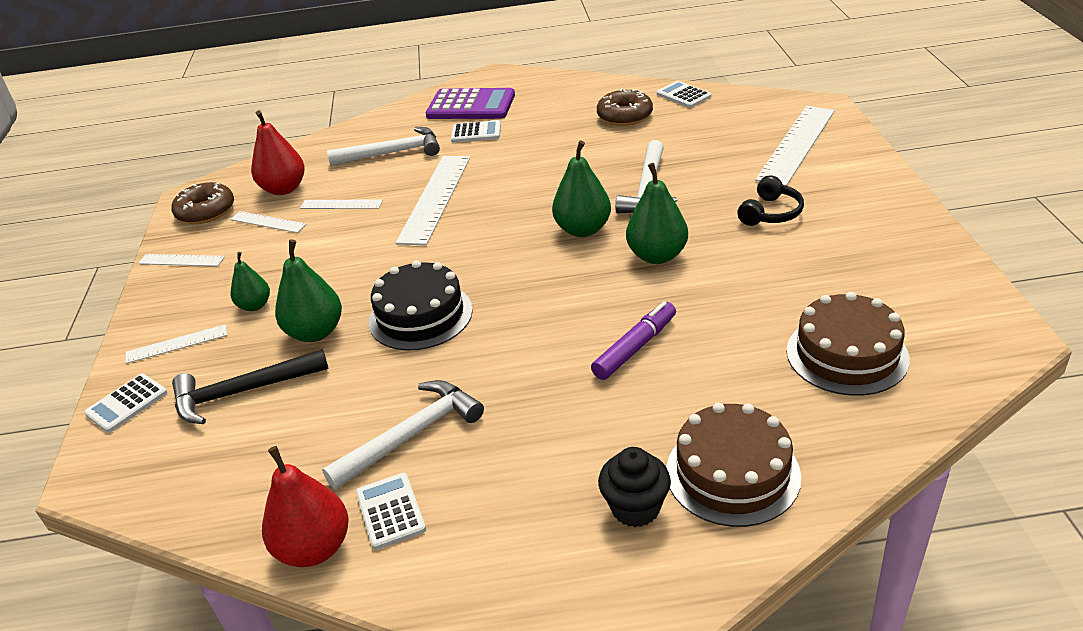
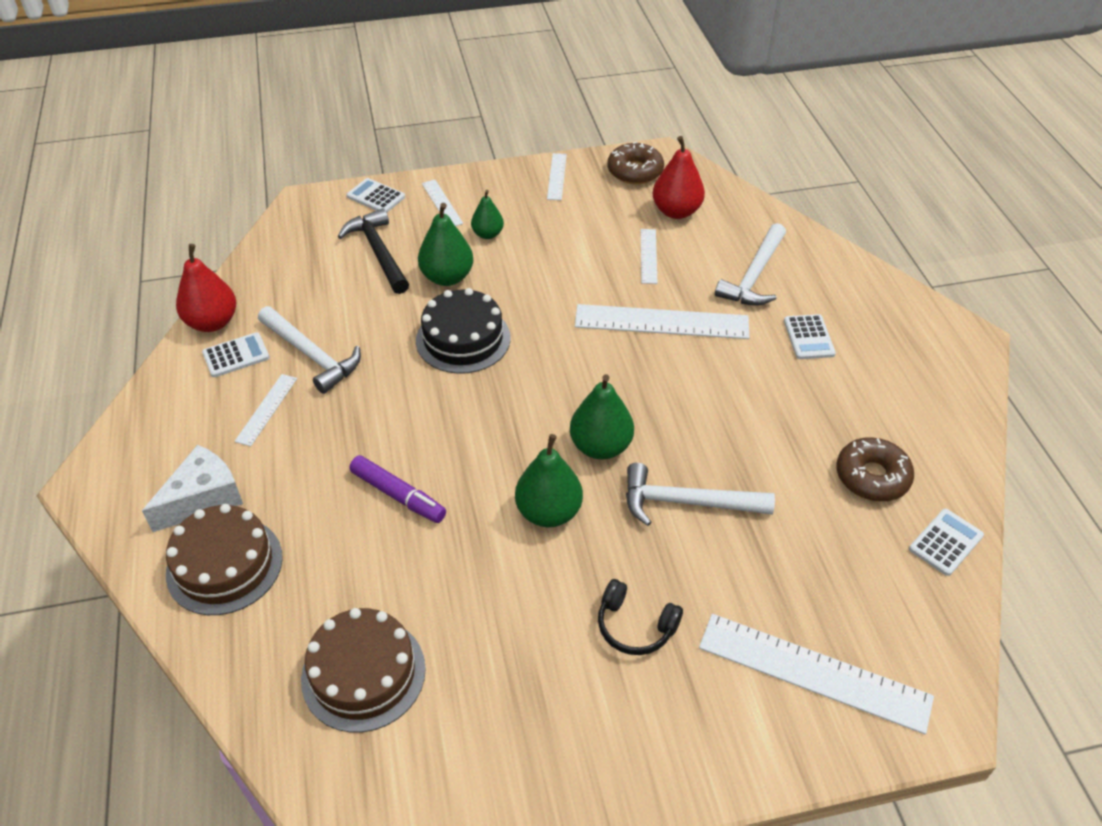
camera: 80 degrees right, 10 degrees up
(268, 222) = (617, 214): white ruler -> white ruler (266, 409)
(392, 153) = (754, 276): white hammer -> white hammer turned 45 degrees clockwise
(471, 105) = (876, 325): purple calculator -> none
(635, 508) = (203, 498): black cupcake -> white cheese

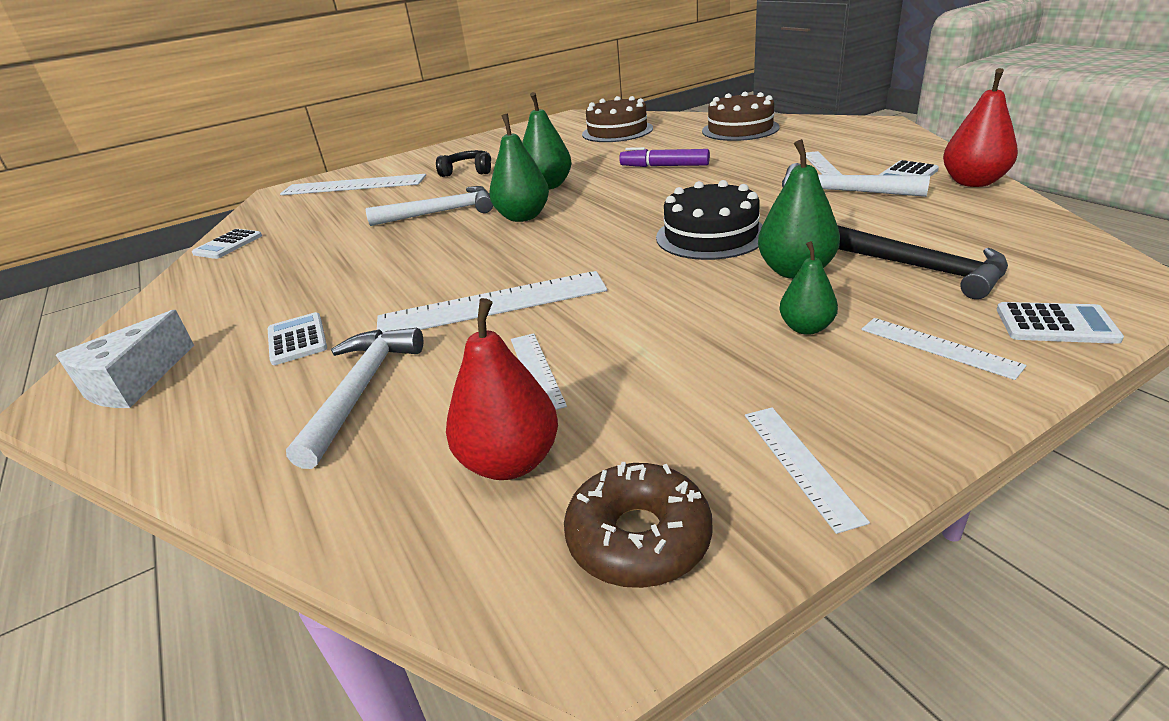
camera: 165 degrees right, 15 degrees down
(203, 498) = (795, 136): white cheese -> white cheese (133, 382)
(872, 476) = (273, 260): brown donut -> none

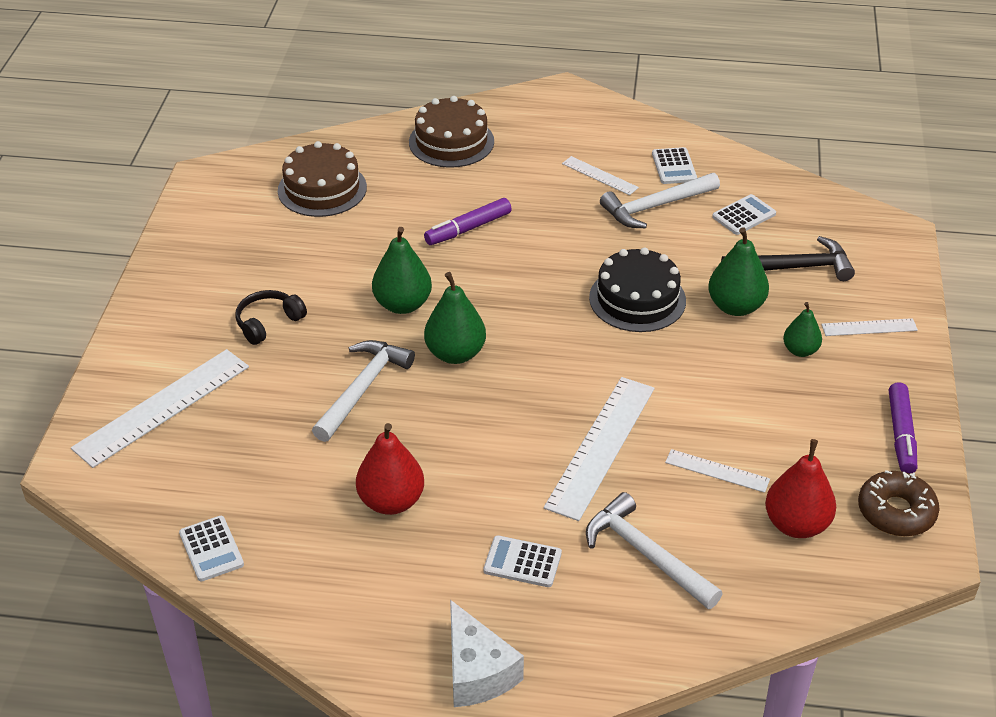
camera: 55 degrees left, 10 degrees up
(800, 464) = (901, 434): white ruler -> purple marker
(973, 182) = (723, 158): red pear -> red pear (391, 501)
(1055, 324) = (895, 281): white calculator -> white calculator (744, 215)

